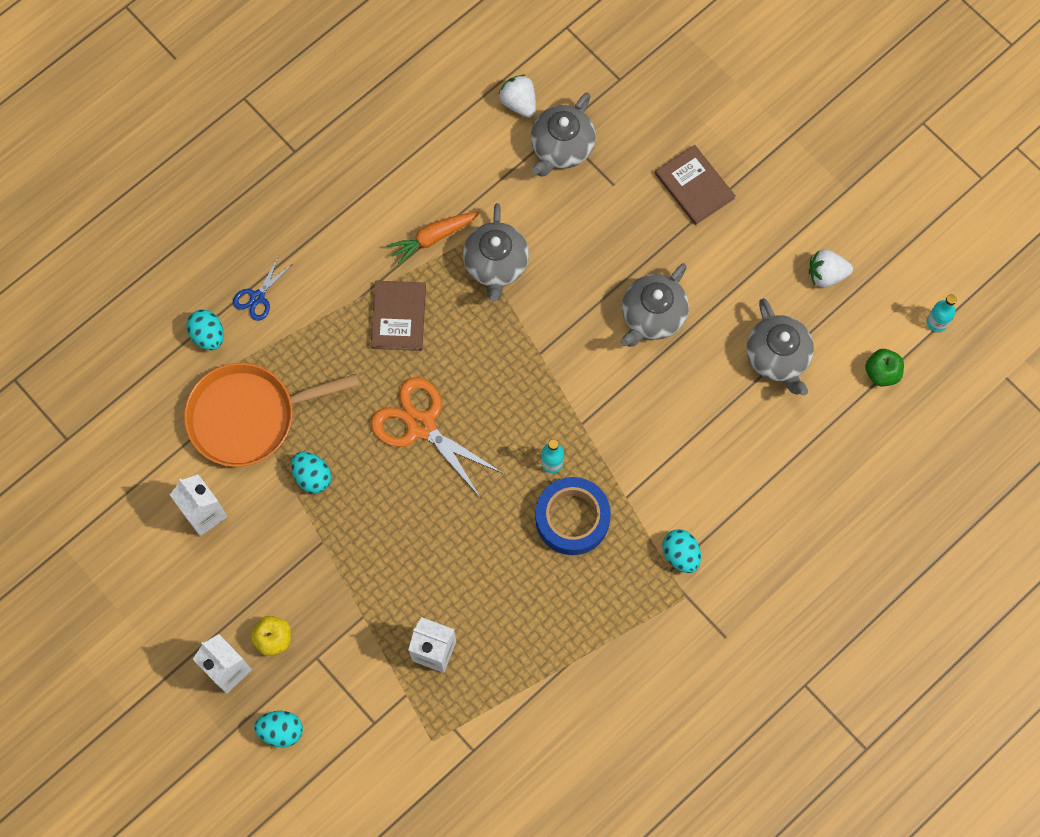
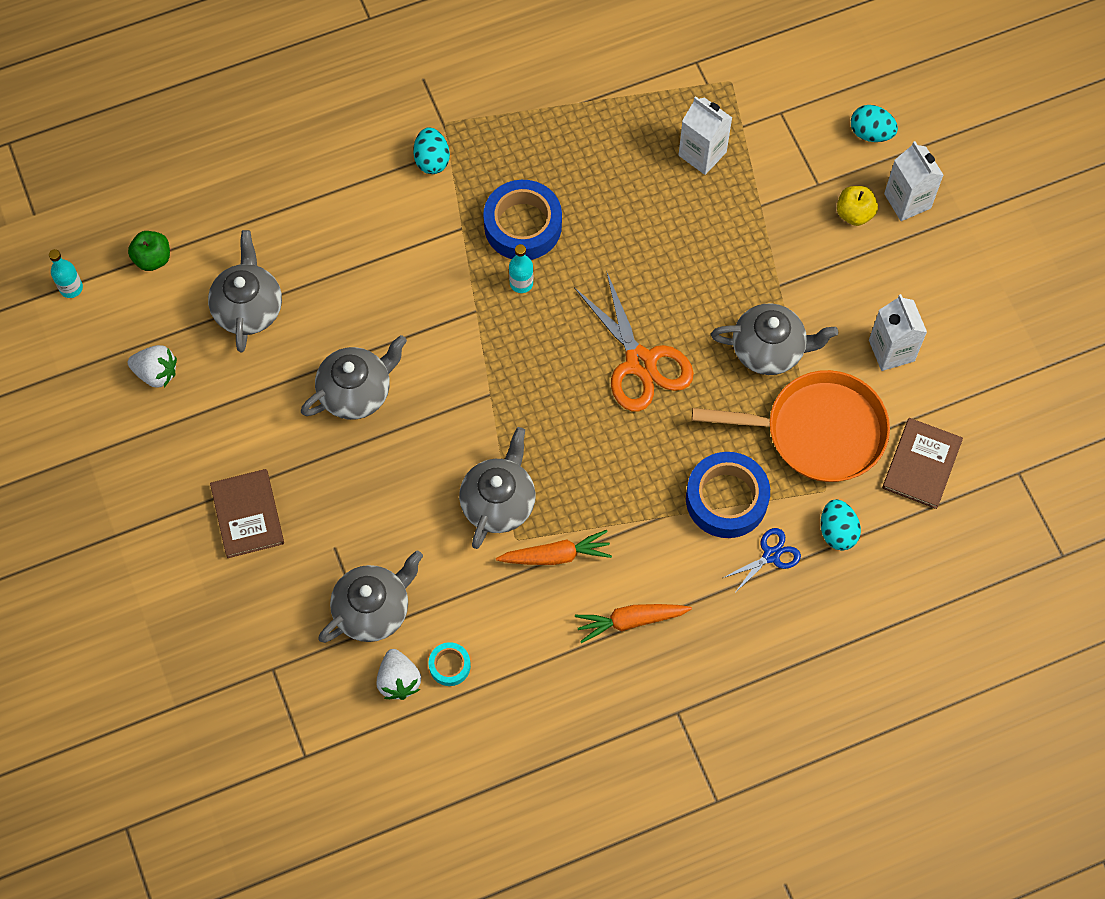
camera: 160 degrees left, 5 degrees down
(308, 331) = (726, 499): none -> blue tape
(312, 477) = (769, 349): turquoise egg -> grey teapot
(354, 207) = (631, 621): none -> orange carrot
(398, 317) = (624, 482): brown book -> brown book (921, 464)
(484, 126) = (449, 666): none -> turquoise tape

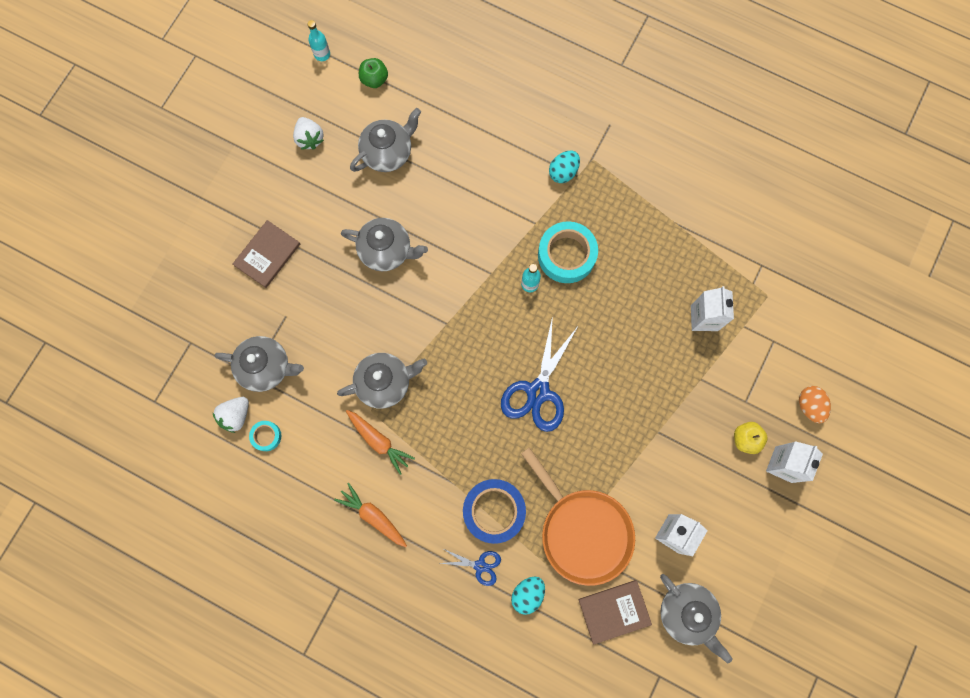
camera: 50 degrees right, 10 degrees up
(523, 225) = (566, 255): blue tape -> turquoise tape
(640, 363) = (538, 392): orange scissors -> blue scissors
(769, 349) = (611, 460): grey teapot -> grey teapot (687, 613)
(871, 133) = (809, 406): turquoise egg -> orange egg

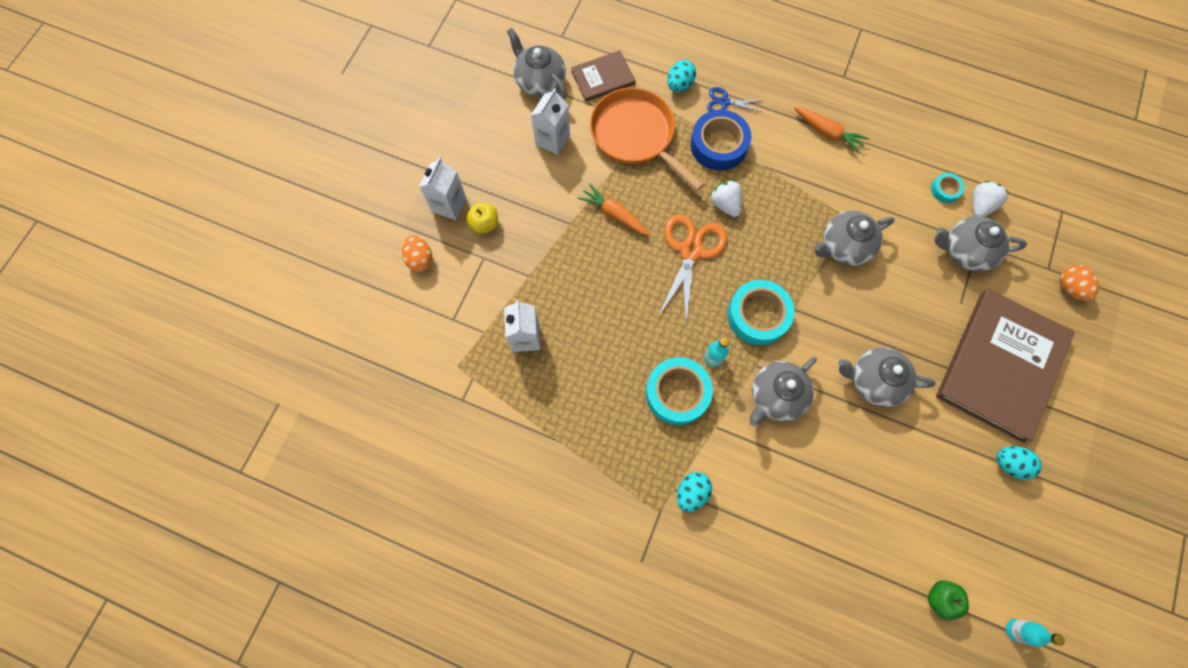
camera: 175 degrees right, 5 degrees down
(177, 322) = (1069, 287): none -> orange egg
(267, 255) = (1000, 365): brown book -> brown book, size x2.05
(287, 172) = (1009, 463): none -> turquoise egg
(310, 139) = (996, 509): white strawberry -> white strawberry (725, 204)
(379, 441) = (837, 194): orange carrot -> orange carrot (614, 214)
(388, 152) = (900, 499): grey teapot -> grey teapot (775, 396)
(482, 320) = (758, 315): none -> turquoise tape
(538, 392) = (691, 250): blue scissors -> orange scissors

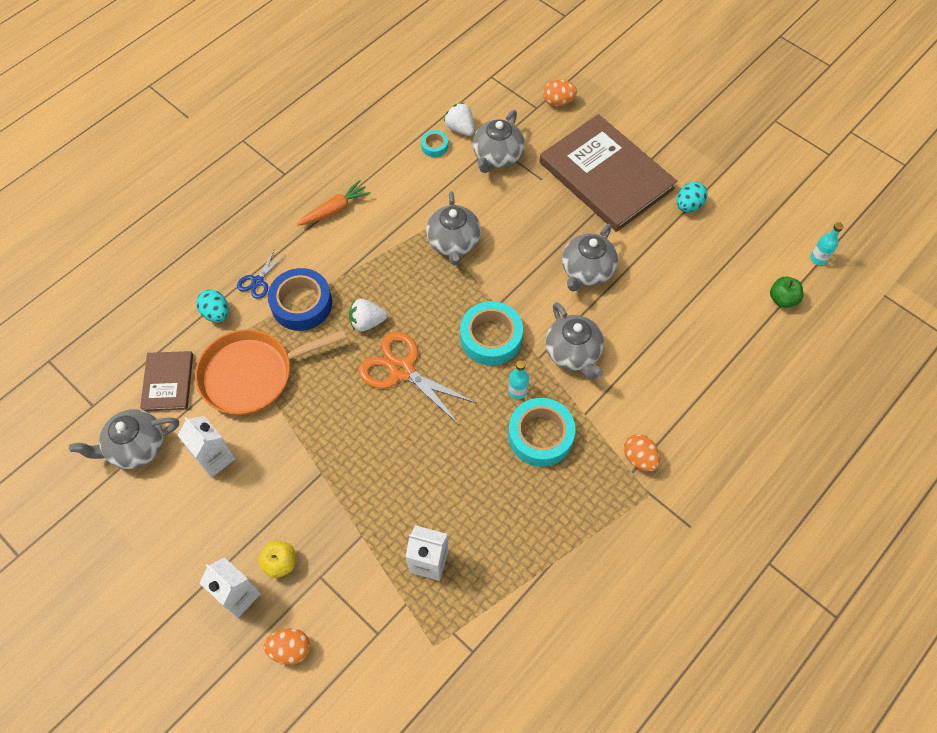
camera: 70 degrees left, 10 degrees down
(614, 214) = (331, 426): orange carrot -> none
(691, 492) = (639, 458): turquoise egg -> orange egg

